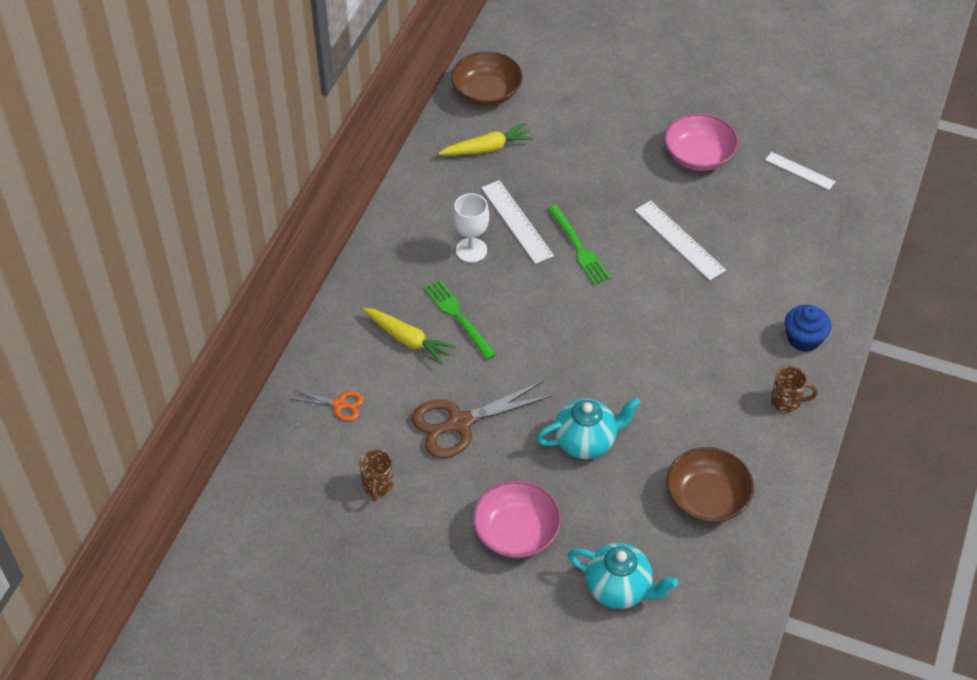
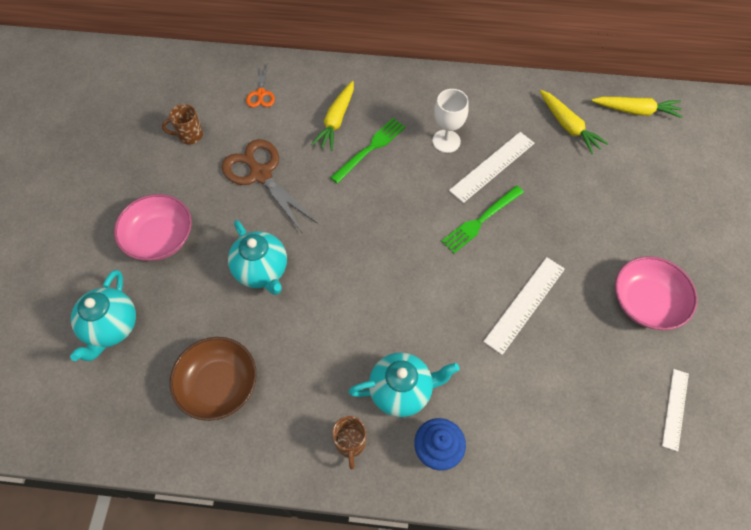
camera: 75 degrees right, 10 degrees up
(486, 92) = (636, 111): brown bowl -> yellow carrot
(744, 352) = (401, 391): none -> turquoise teapot

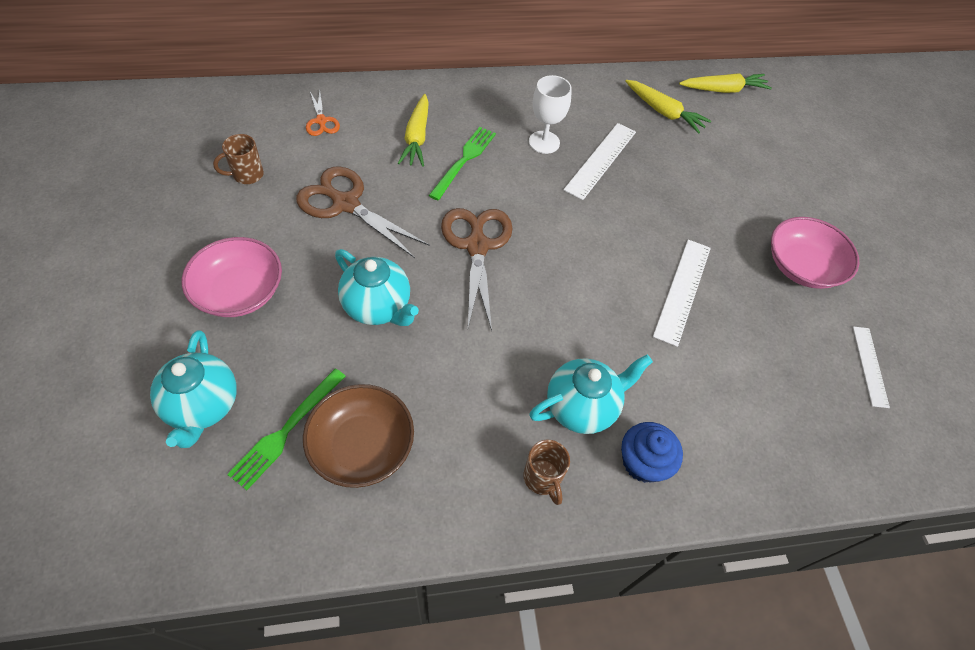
camera: 20 degrees left, 5 degrees down
(357, 231) = (477, 246): none -> brown scissors
(480, 221) = (607, 215): green fork -> green fork (285, 431)

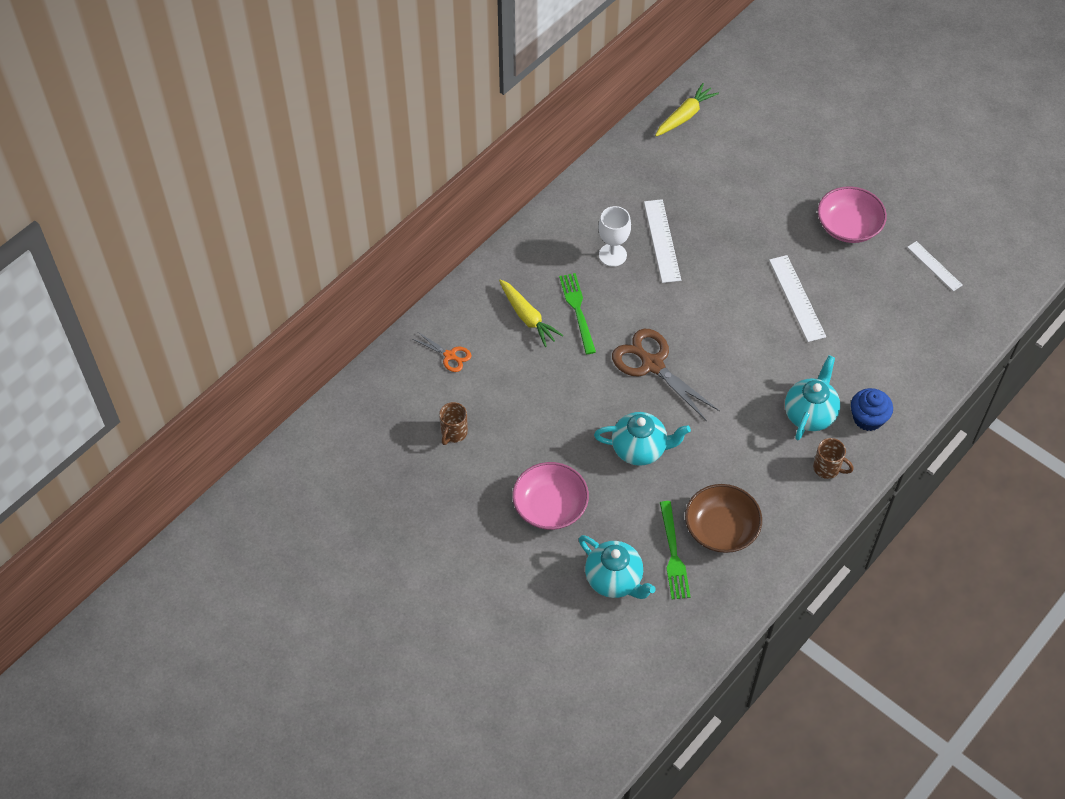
camera: 35 degrees left, 0 degrees up
(346, 204) = (541, 401): brown scissors -> none
(663, 112) = (664, 167): yellow carrot -> none

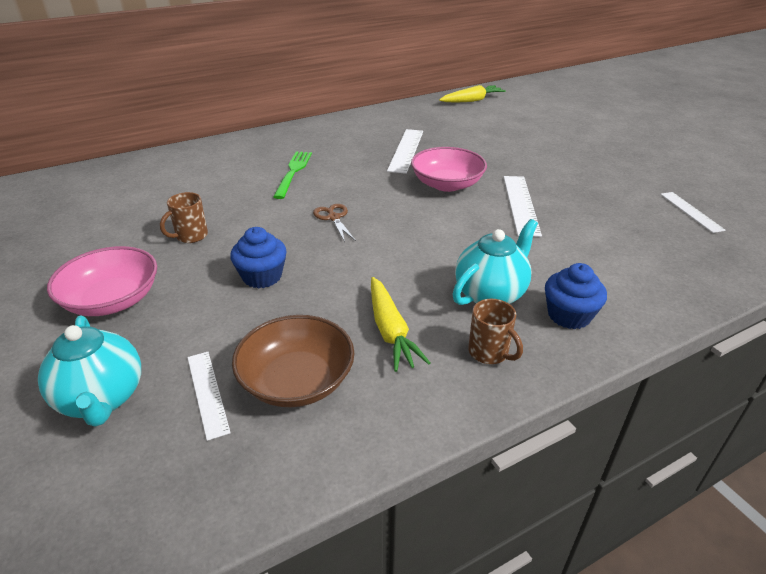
camera: 20 degrees right, 20 degrees down
(449, 355) = (151, 175): orange scissors -> none
(453, 433) = (90, 221): brown mug -> brown mug (191, 236)
(527, 317) = (244, 168): yellow carrot -> yellow carrot (390, 331)
(612, 255) = (354, 150): white goblet -> none
(640, 449) = (262, 276): turquoise teapot -> blue cupcake
(652, 365) = (333, 218): brown scissors -> brown scissors, size x0.51
(673, 555) = (207, 393): green fork -> white ruler
(848, 226) = (597, 172): pink bowl -> pink bowl (447, 184)

